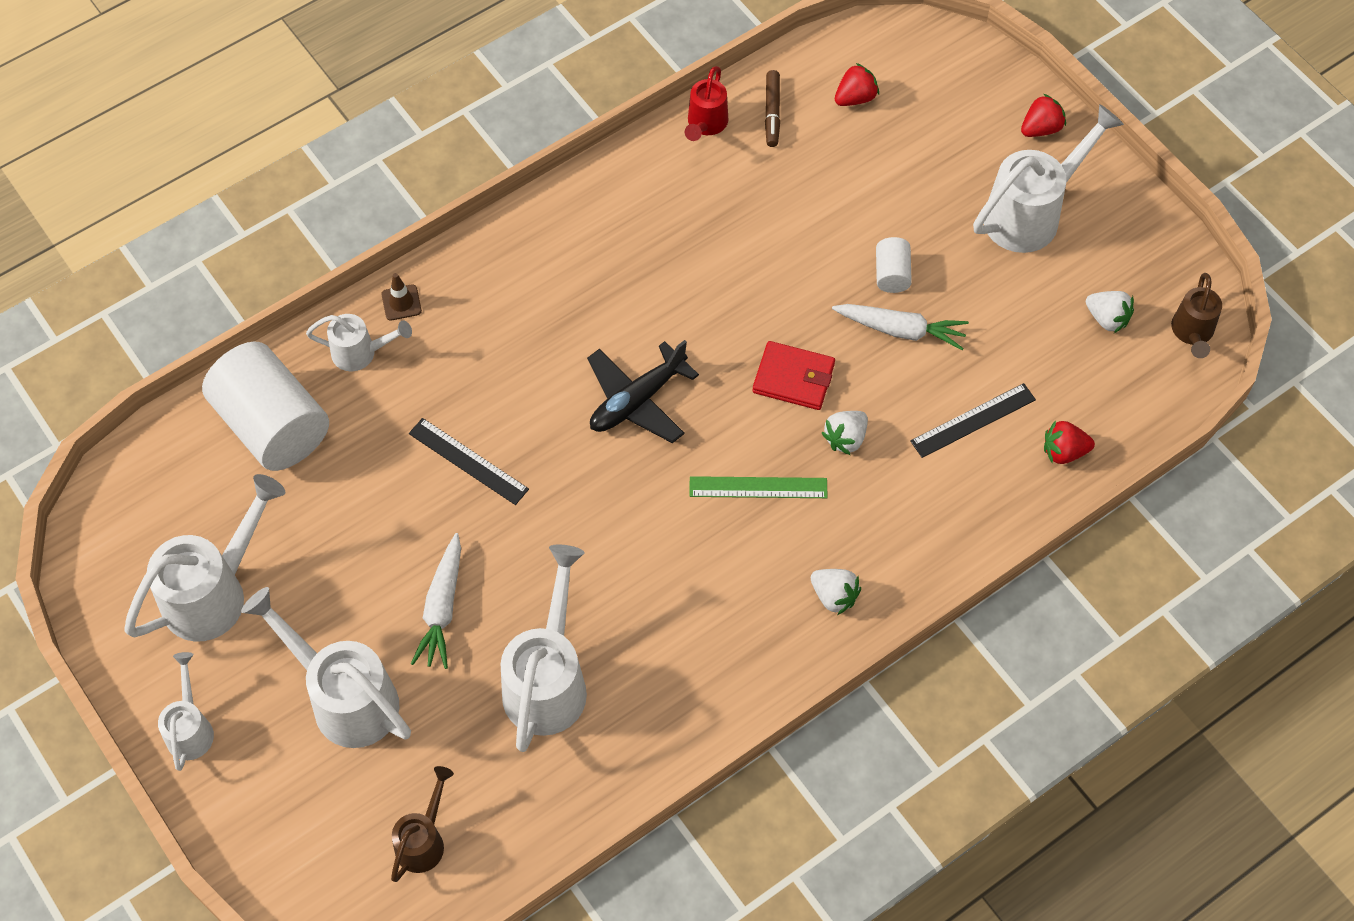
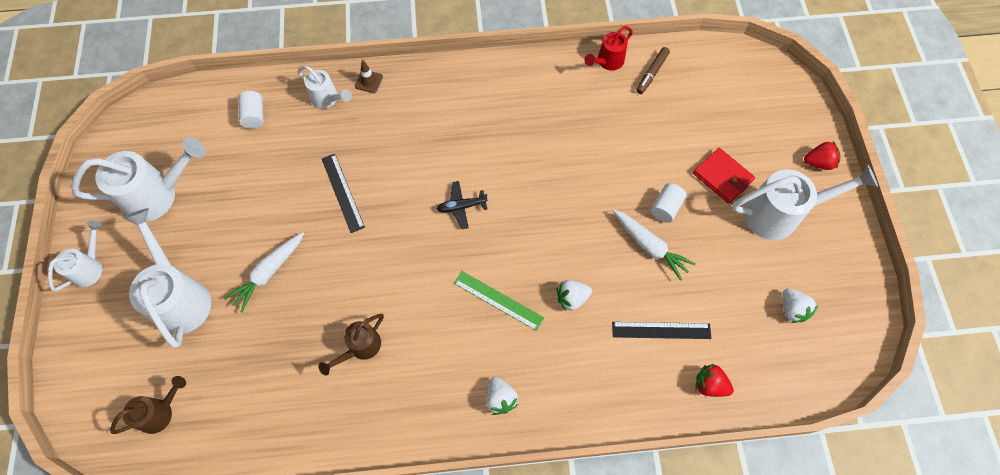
camera: 30 degrees right, 5 degrees up
(273, 425) = (254, 116): white cylinder -> white cylinder, size x0.44
(548, 680) = (296, 353): white watering can -> none
(637, 400) = (461, 207): black plane -> black plane, size x0.60
(793, 378) = (563, 242): red wallet -> red wallet (722, 177)
(855, 98) = (708, 88): red strawberry -> none
(1192, 333) = (846, 350): brown watering can -> brown watering can (360, 348)

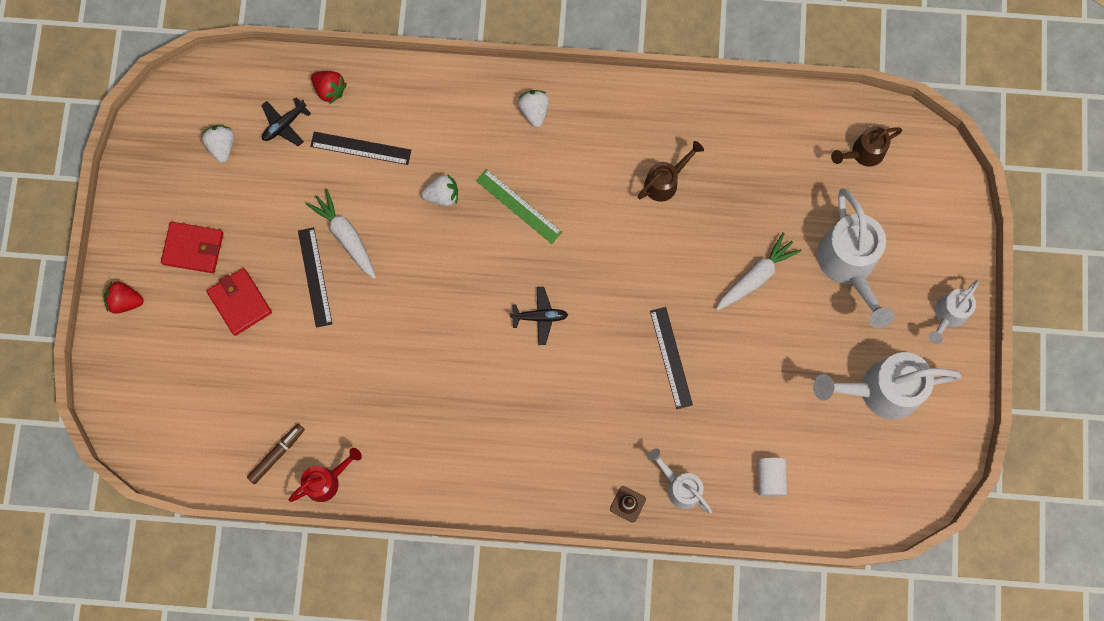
camera: 170 degrees left, 10 degrees up
(665, 208) = (315, 277): white cylinder -> black ruler
(741, 341) = (284, 124): none -> black plane
(780, 214) = (193, 248): white watering can -> red wallet

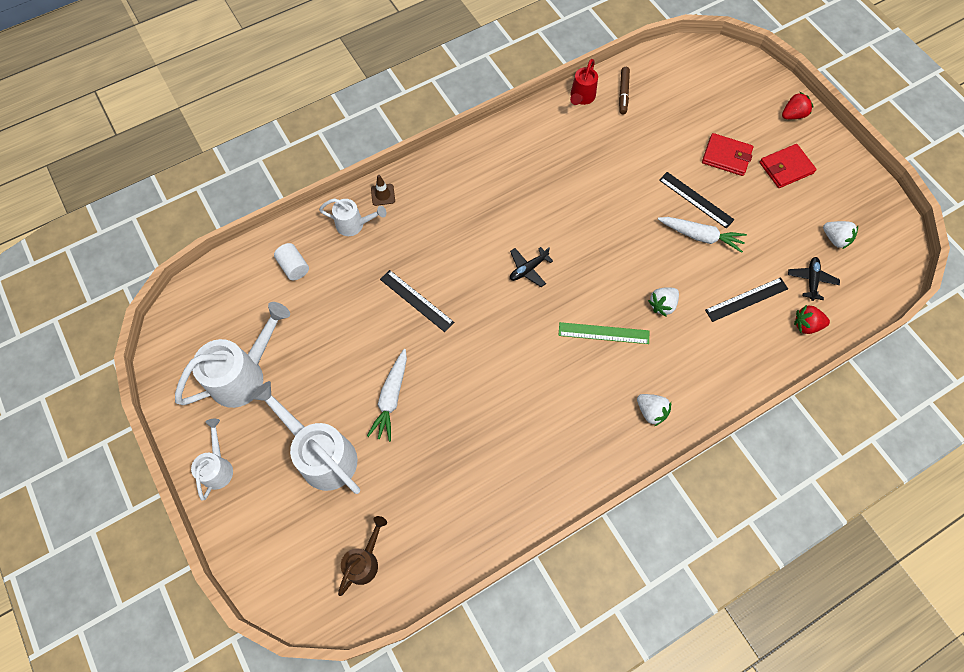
camera: 145 degrees right, 10 degrees down
(665, 182) = (510, 424): brown watering can -> none

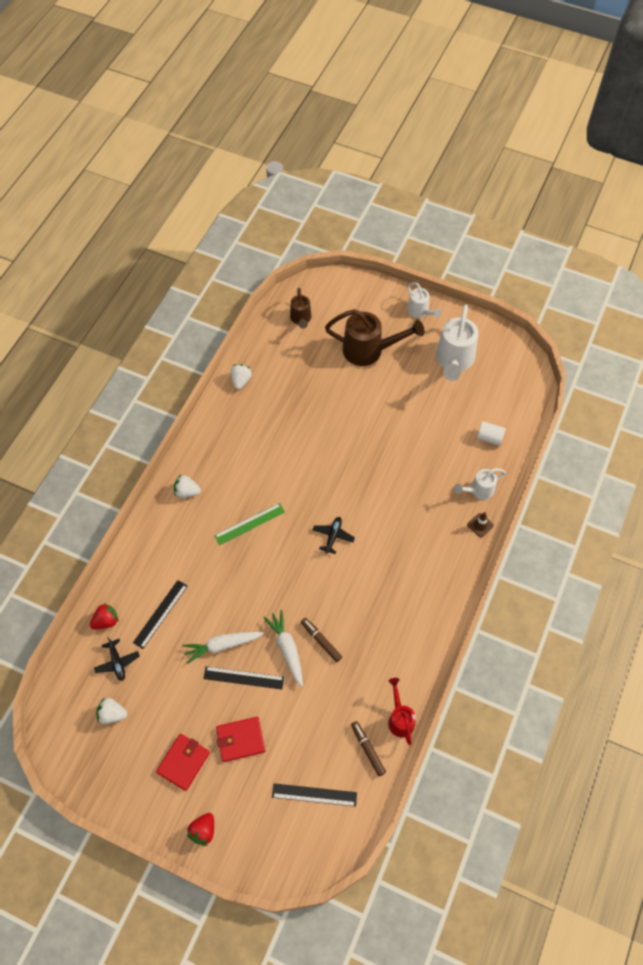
camera: 145 degrees right, 5 degrees down
(322, 454) = (369, 350): white watering can -> brown watering can
(391, 398) = (356, 402): white carrot -> white carrot (287, 649)
(416, 300) = (391, 467): black ruler -> black ruler (314, 795)
(606, 188) = (321, 641): none -> brown marker
(662, 305) = (220, 570): white strawberry -> white strawberry (241, 381)

